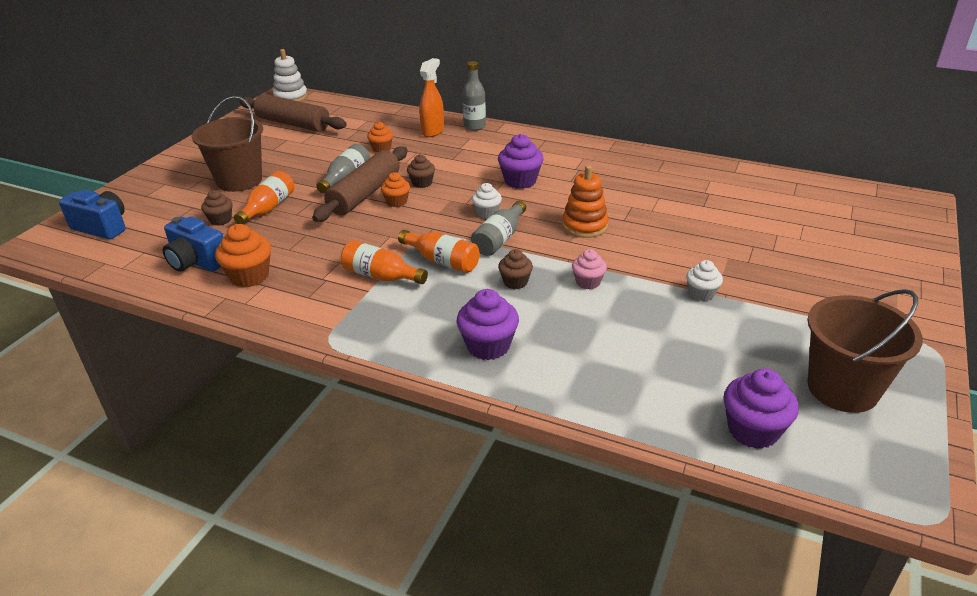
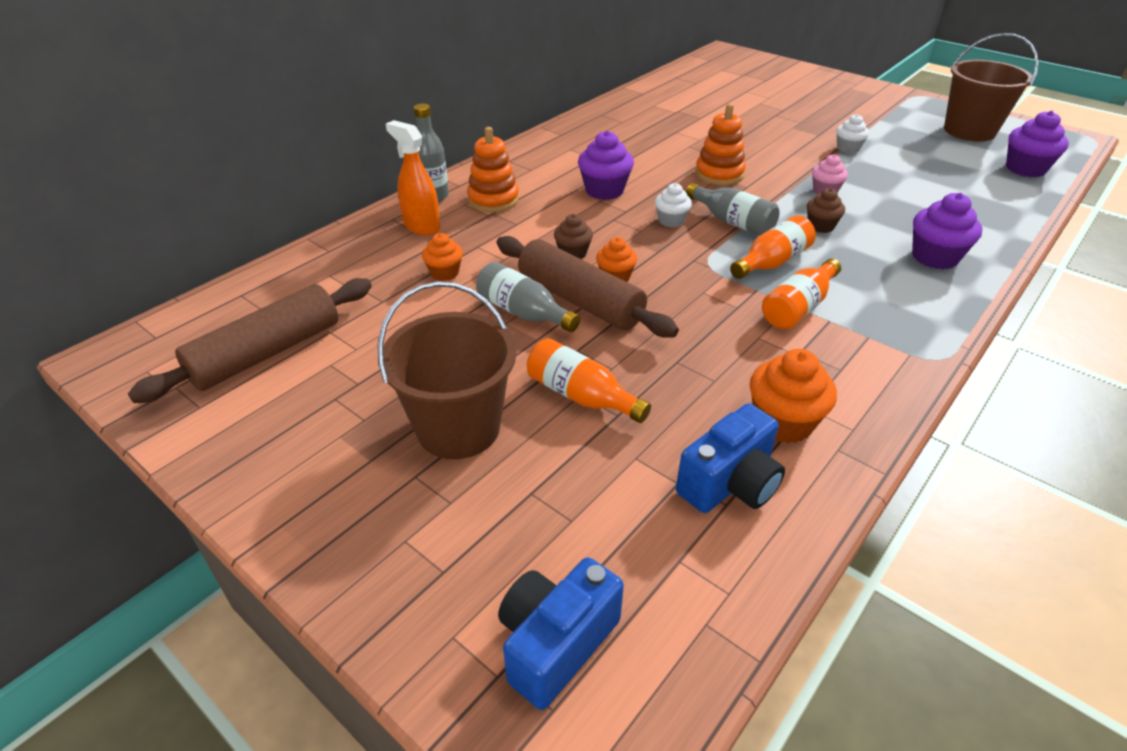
camera: 75 degrees left, 5 degrees up
(220, 220) = (597, 454): brown cupcake -> none
(291, 97) = (135, 349): white stacking toy -> none
(481, 145) = (493, 200): none -> orange stacking toy

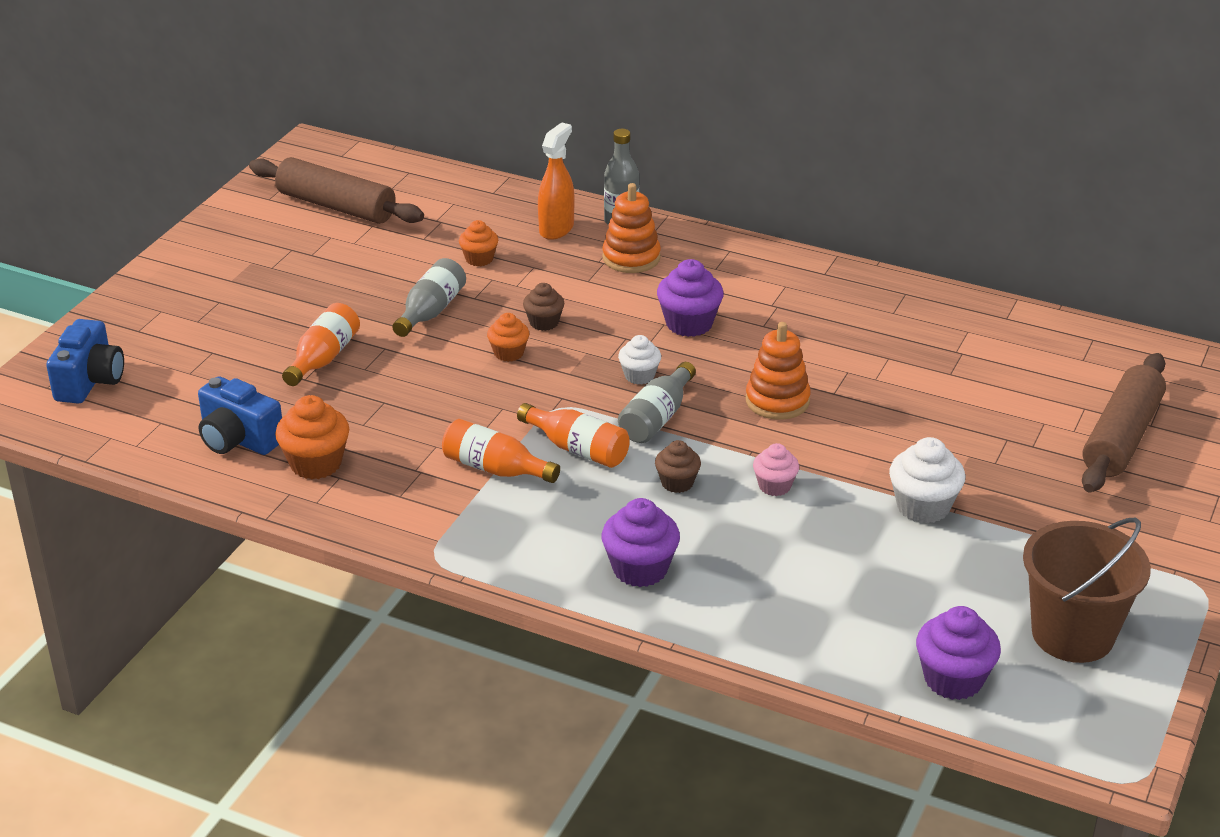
camera: 75 degrees right, 5 degrees down
(458, 428) = (272, 309): brown bucket -> none
(556, 643) = (90, 381): blue camera -> blue camera turned 75 degrees clockwise
(579, 300) = (461, 338): brown rolling pin -> brown rolling pin (1121, 437)
(848, 148) = (923, 507): white cupcake -> white cupcake, size x1.60

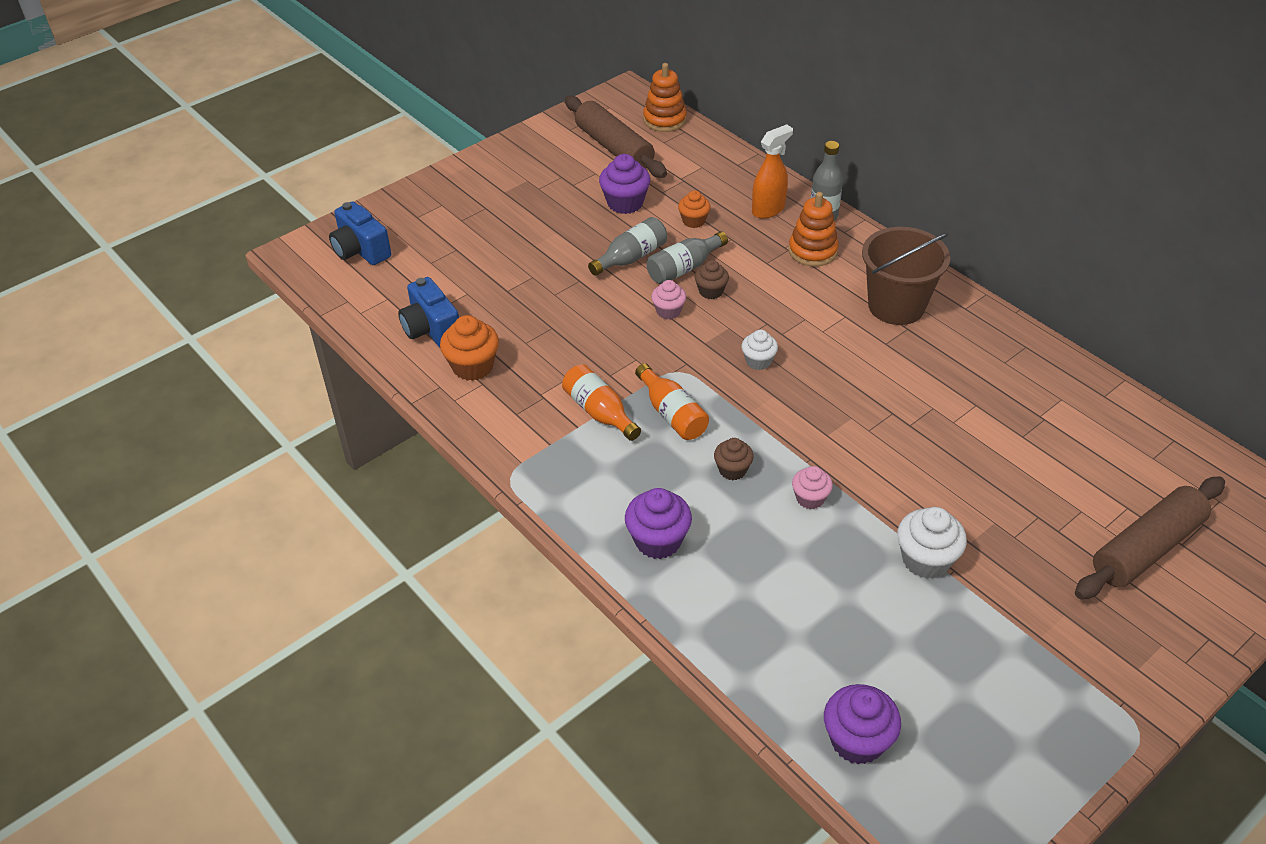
camera: 25 degrees right, 10 degrees up
(90, 381) = (361, 250): blue camera -> blue camera turned 105 degrees clockwise
(323, 358) = (530, 276): orange bottle -> none
(509, 353) = (668, 311): orange cupcake -> pink cupcake
(657, 418) = (750, 404): grey bottle -> grey bottle (684, 268)
(689, 323) = (825, 324): purple cupcake -> purple cupcake (625, 203)
(777, 401) = (857, 418): orange stacking toy -> orange stacking toy (664, 120)
(1072, 634) = (989, 734): brown bucket -> brown bucket (896, 306)

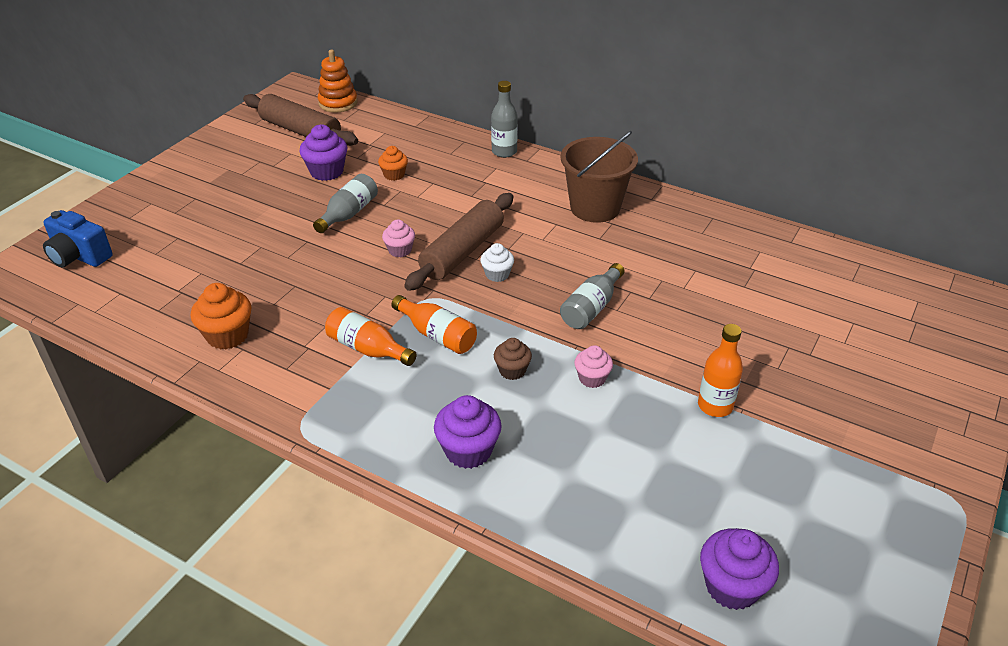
camera: 20 degrees left, 5 degrees down
(431, 329) = (174, 311): blue camera -> none
(684, 268) = (400, 213): grey bottle -> grey bottle (591, 308)
(711, 291) = (432, 227): brown cupcake -> none
(768, 209) = (455, 155): orange spray bottle -> none
(812, 251) = (507, 179): orange stacking toy -> none
(925, 560) = (715, 406): white cupcake -> orange bottle
(1146, 548) = (884, 351): brown rolling pin -> brown rolling pin (462, 251)

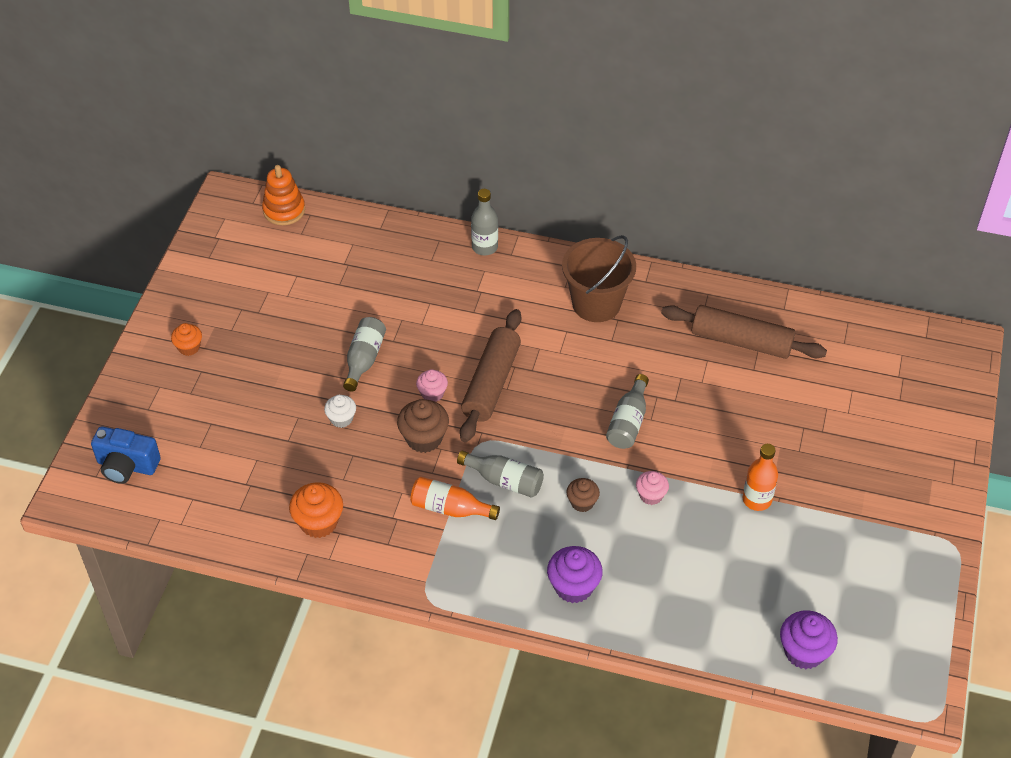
camera: 15 degrees left, 10 degrees up
(300, 131) = (263, 259): brown rolling pin -> brown rolling pin (741, 341)
(326, 172) = (317, 309): purple cupcake -> none
(372, 284) = (424, 438): none -> brown cupcake
(394, 175) = (387, 300): orange cupcake -> orange cupcake (189, 347)
(437, 335) = (504, 481): orange bottle -> grey bottle
(497, 274) = (533, 403): white cupcake -> white cupcake (341, 419)

